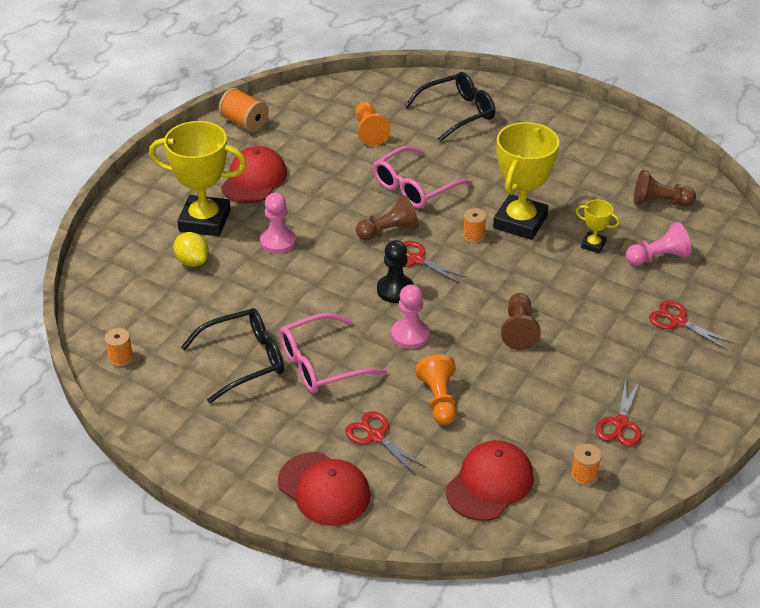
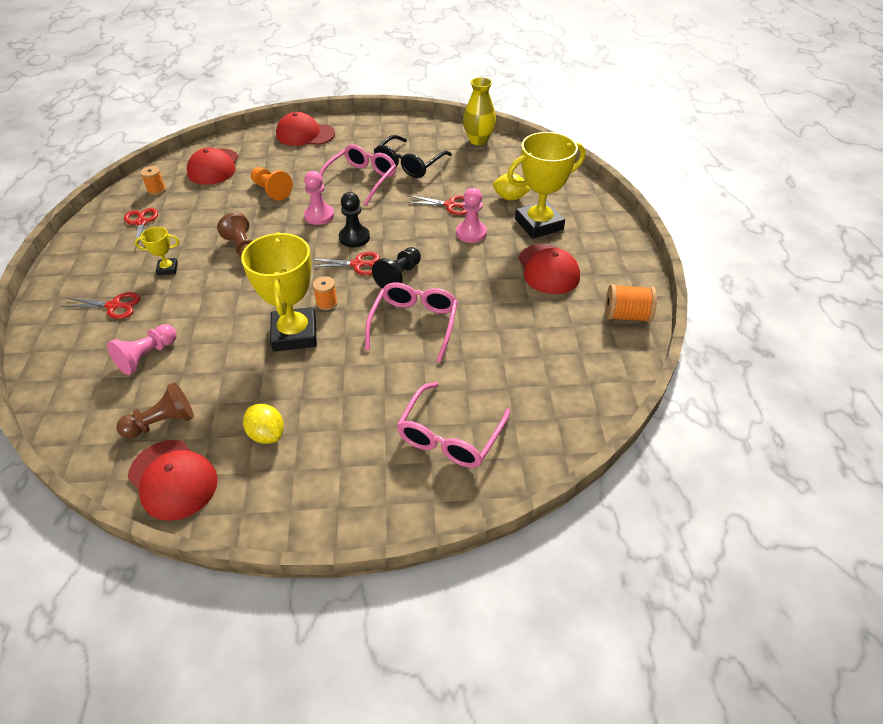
camera: 145 degrees right, 5 degrees up
(121, 358) = (478, 140): orange spool -> yellow vase
(369, 131) = (511, 363): orange pawn -> none
(376, 436) = (296, 162): red scissors -> red scissors (450, 205)
(388, 231) = (399, 276): brown pawn -> black pawn
(457, 113) = (450, 436): black glasses -> pink glasses
(584, 164) = (267, 434): none -> yellow lemon
(593, 245) = (214, 342): yellow trophy -> yellow trophy (167, 269)
(662, 165) = (173, 479): none -> red cap

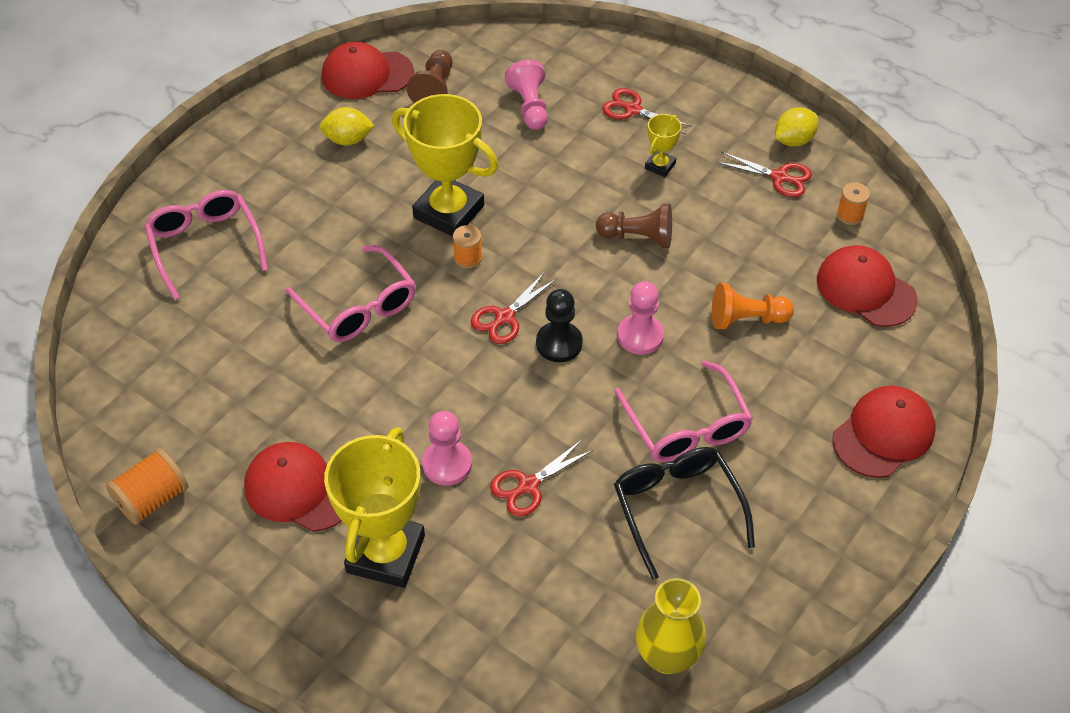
camera: 130 degrees right, 5 degrees up
(114, 306) = (632, 110): red scissors -> red scissors turned 75 degrees clockwise
(399, 276) = (445, 341): black pawn -> none
(510, 198) = (474, 569): yellow lemon -> yellow lemon (793, 140)

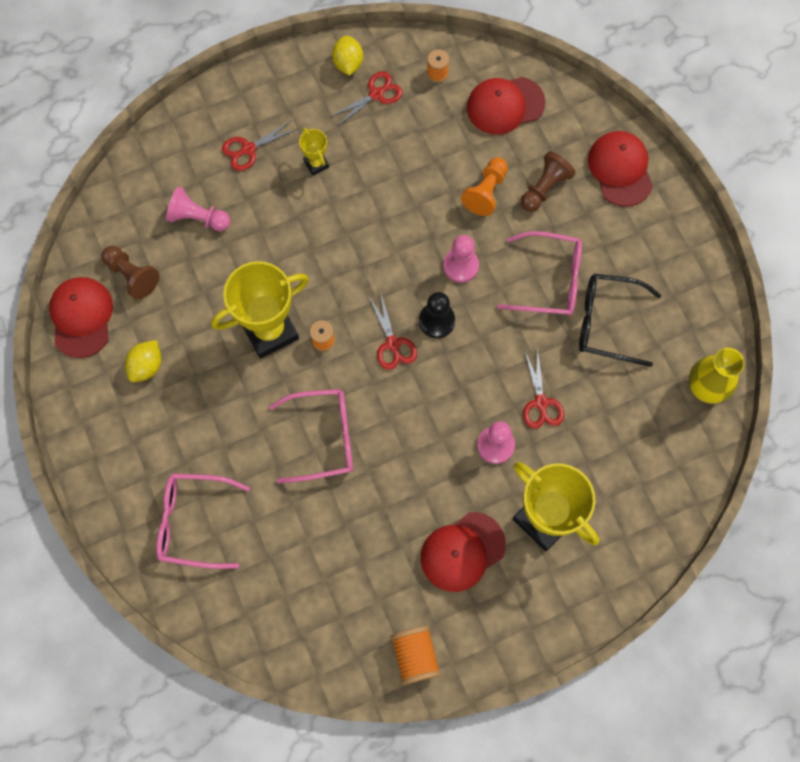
camera: 60 degrees left, 20 degrees up
(367, 74) = (81, 317): red cap -> red cap turned 150 degrees clockwise
(638, 237) = (374, 217): brown pawn -> brown pawn (544, 188)

